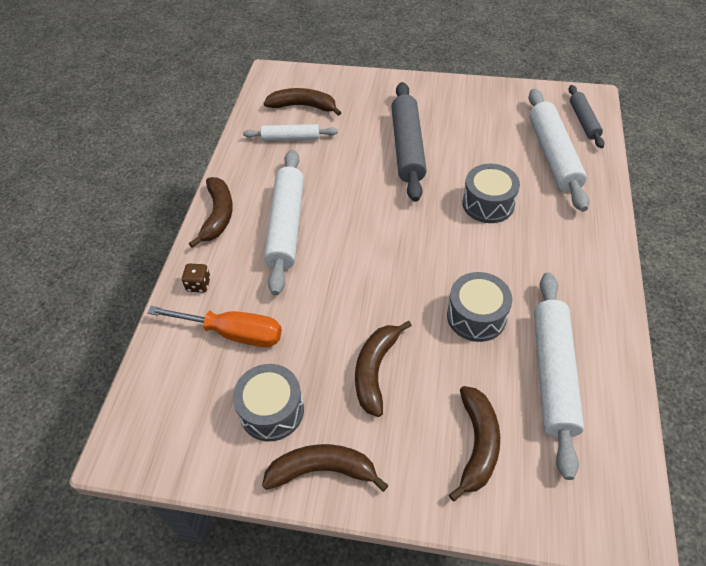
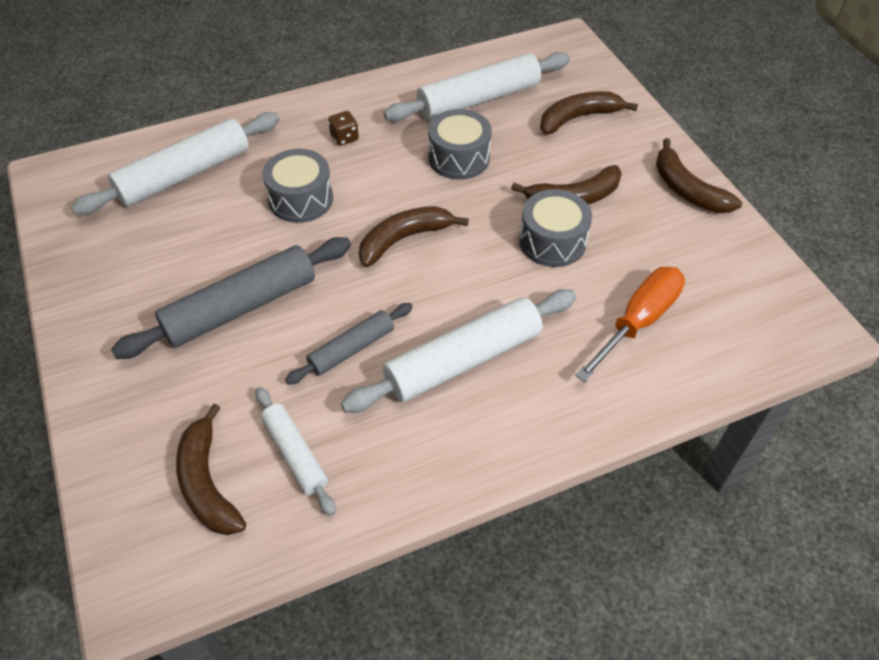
camera: 125 degrees left, 0 degrees up
(198, 285) = (614, 393): brown dice -> brown dice (344, 138)
(218, 215) = (502, 447): brown banana -> brown banana (404, 239)
(232, 333) = (638, 322): orange screwdriver -> orange screwdriver turned 60 degrees clockwise
(272, 410) = (677, 246): grey drum -> grey drum (552, 241)
(583, 121) = (102, 168): grey rolling pin -> grey rolling pin (351, 349)

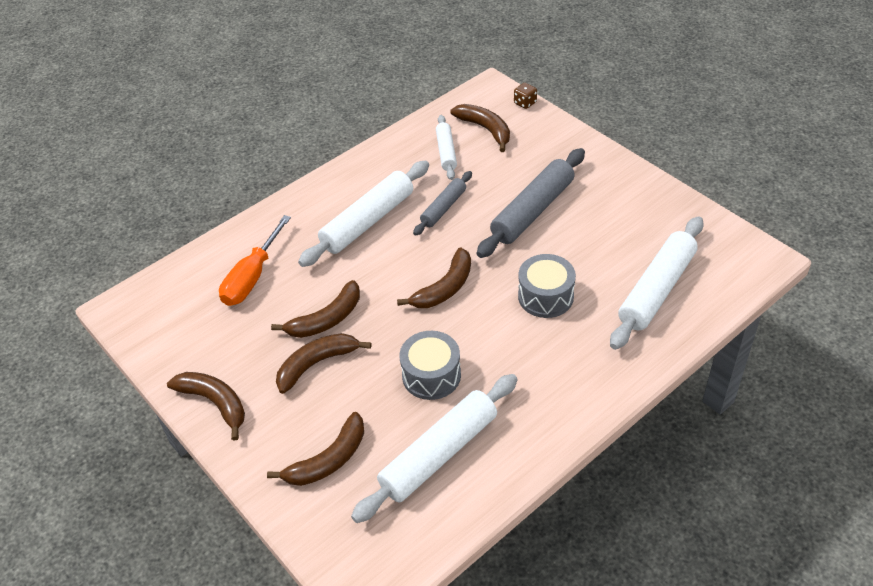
camera: 165 degrees right, 5 degrees down
(295, 454) = (446, 152): white rolling pin -> white rolling pin turned 45 degrees clockwise
(344, 138) = (547, 366): brown dice -> brown dice (525, 103)
(552, 241) = (326, 319): grey drum -> brown banana

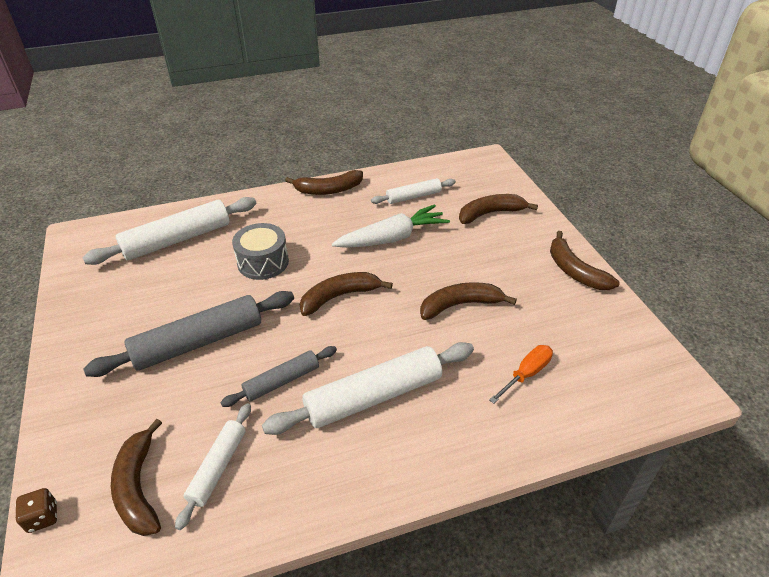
camera: 160 degrees left, 5 degrees down
(252, 277) = (526, 374): orange screwdriver -> orange screwdriver, size x0.65
(316, 364) = (481, 272): brown banana -> brown banana (329, 190)
(431, 375) = (392, 238): grey drum -> white carrot
(439, 454) = (413, 197): white rolling pin -> white rolling pin, size x0.57

